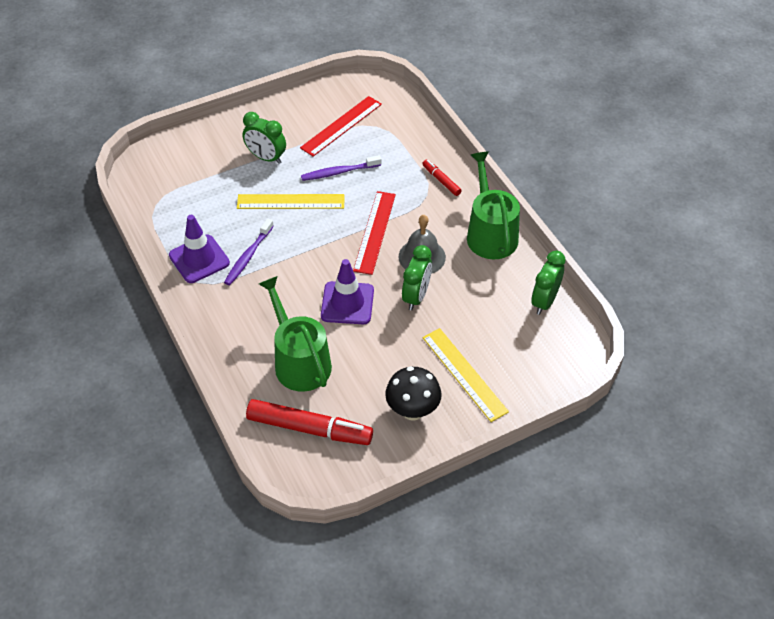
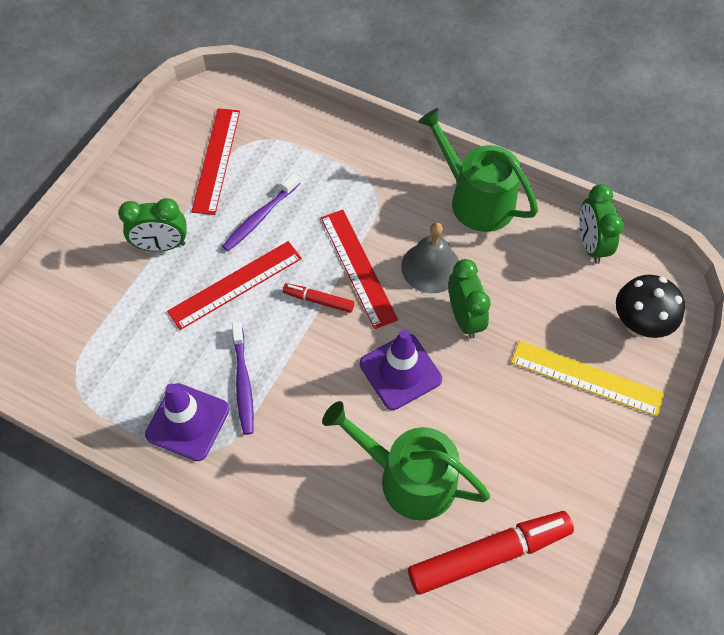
camera: 35 degrees left, 10 degrees up
(290, 201) = (235, 284): yellow ruler -> red ruler
(412, 411) = (573, 456): black mushroom -> black mushroom (638, 325)
(441, 180) = (376, 166): red marker -> red marker (318, 300)

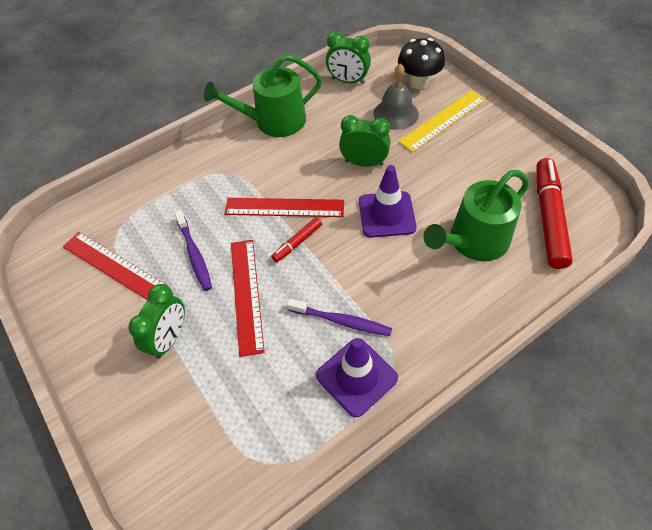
camera: 60 degrees left, 5 degrees down
(431, 267) = (312, 165): grey bell -> grey bell (395, 113)

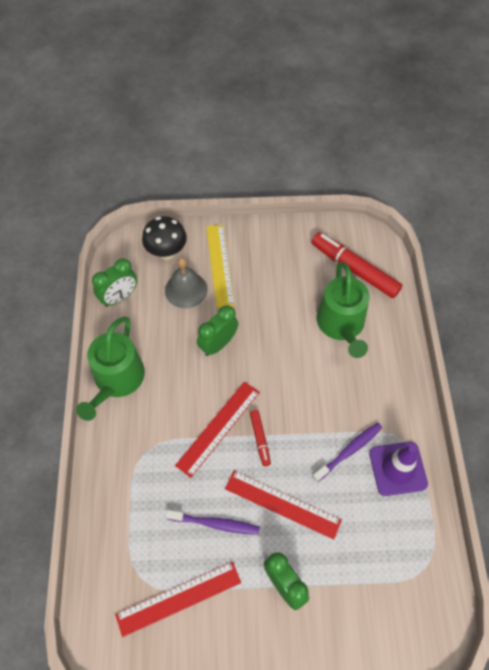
camera: 60 degrees left, 5 degrees up
(386, 214) = (279, 362): purple traffic cone -> none

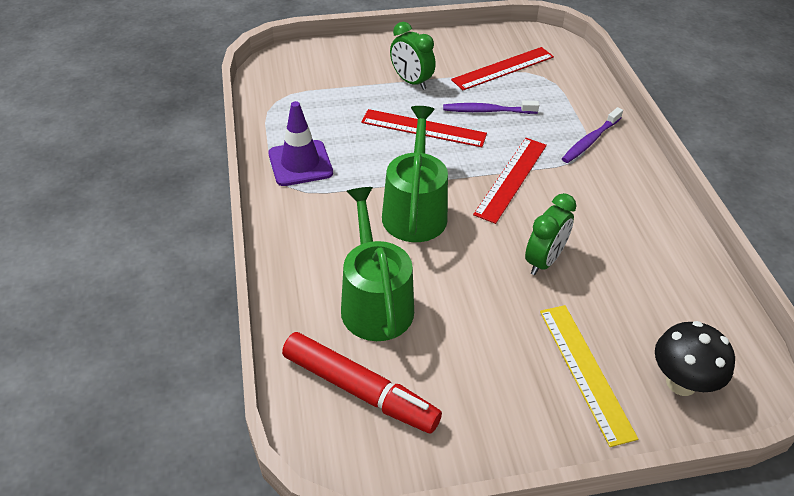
camera: 170 degrees right, 15 degrees down
(117, 380) = (653, 210): green watering can -> green watering can (415, 211)
(119, 297) = (712, 305): green clock -> none
(186, 289) = (621, 327): grey bell -> none
(260, 439) = (460, 174): red marker -> none
(349, 451) = (356, 173): purple toothbrush -> purple toothbrush (590, 141)

